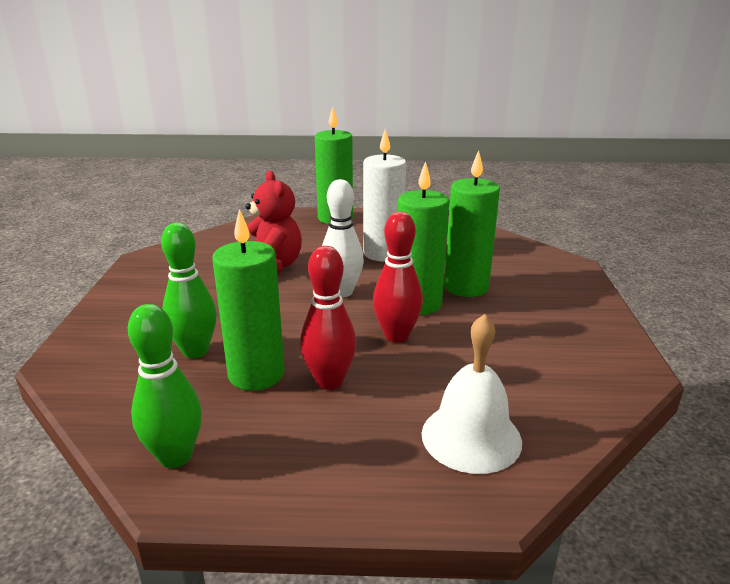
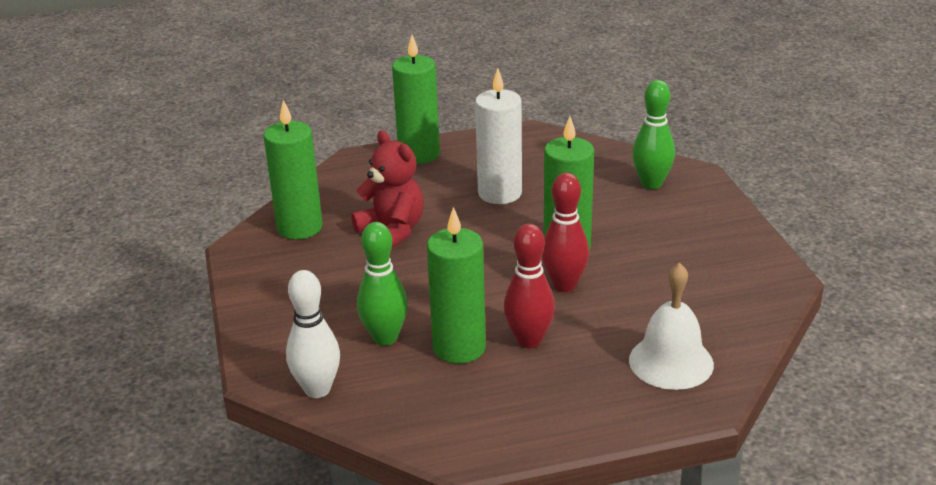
camera: 15 degrees left, 5 degrees up
(175, 457) = (442, 429): green bowling pin -> green bowling pin (651, 184)
(342, 292) = (485, 248): white bowling pin -> white bowling pin (317, 389)
(466, 287) = (604, 219): green candle -> green candle (299, 227)

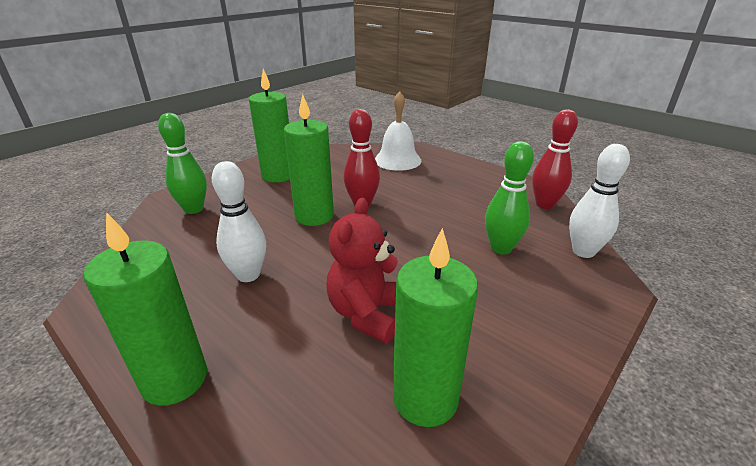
camera: 125 degrees left, 0 degrees up
(459, 347) = (469, 217): green candle -> green candle (278, 175)
(500, 193) = (248, 275): white candle -> white bowling pin
(529, 340) = (431, 198): red bowling pin -> red bowling pin (544, 204)

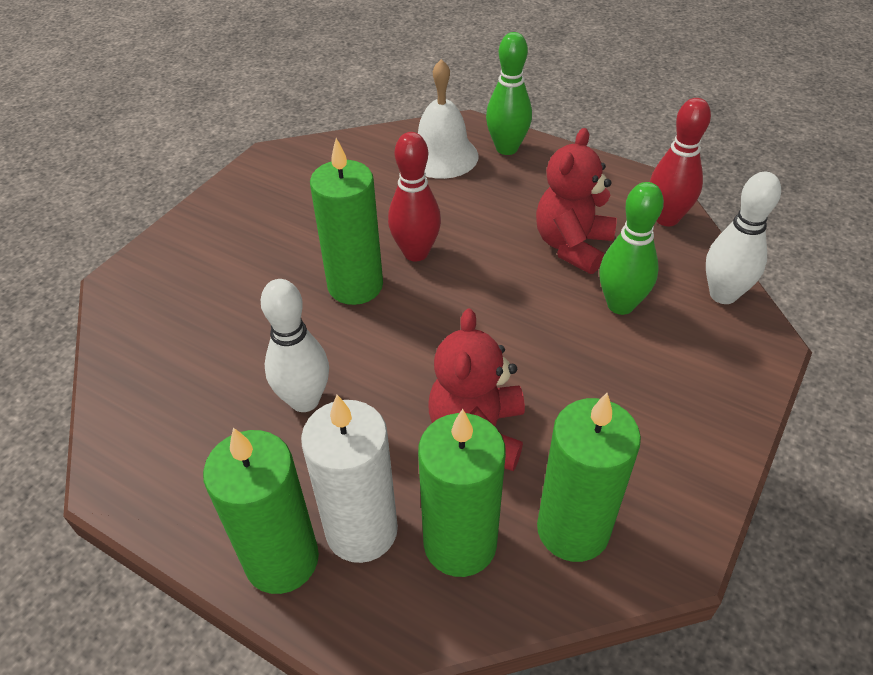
camera: 10 degrees left, 15 degrees up
(194, 209) = (172, 298): green bowling pin -> green bowling pin (507, 148)
(248, 368) = (361, 530): none -> white candle
(278, 175) = (271, 213): green candle -> green candle (460, 543)
(472, 212) = (572, 246): none -> red teddy bear

